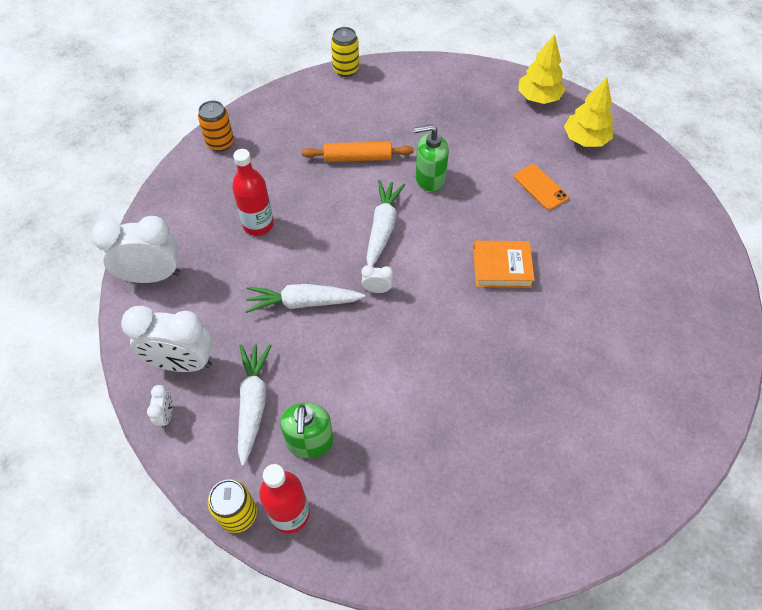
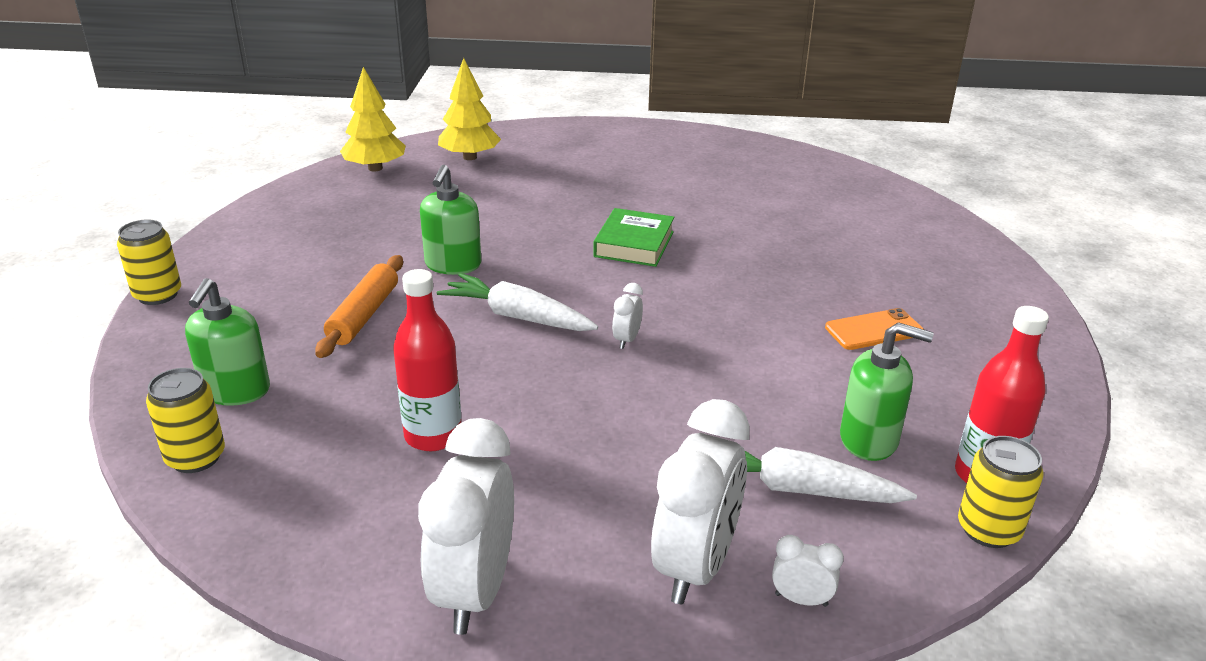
camera: 75 degrees left, 25 degrees down
(220, 143) = (195, 457): orange can -> yellow can
(273, 135) = (235, 391): none -> green soap dispenser
(303, 302) = (621, 410): white carrot -> none
(502, 267) = (634, 244): orange book -> green book
(540, 187) = (523, 196): orange phone -> orange phone (874, 330)

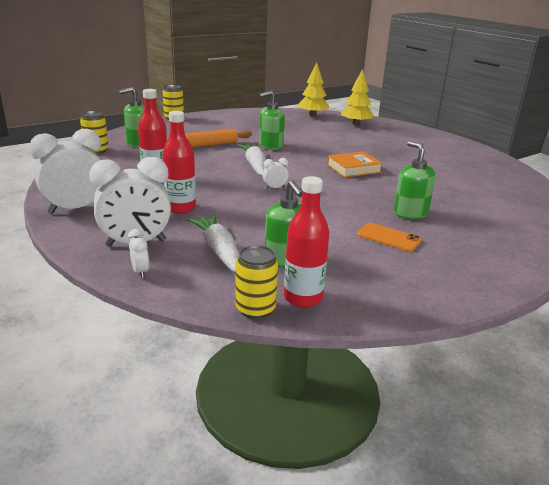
camera: 50 degrees right, 5 degrees down
(604, 463) = (181, 208): none -> red bottle
(634, 244) = (353, 168): green book -> orange book
(820, 279) = (410, 213): none -> green soap dispenser

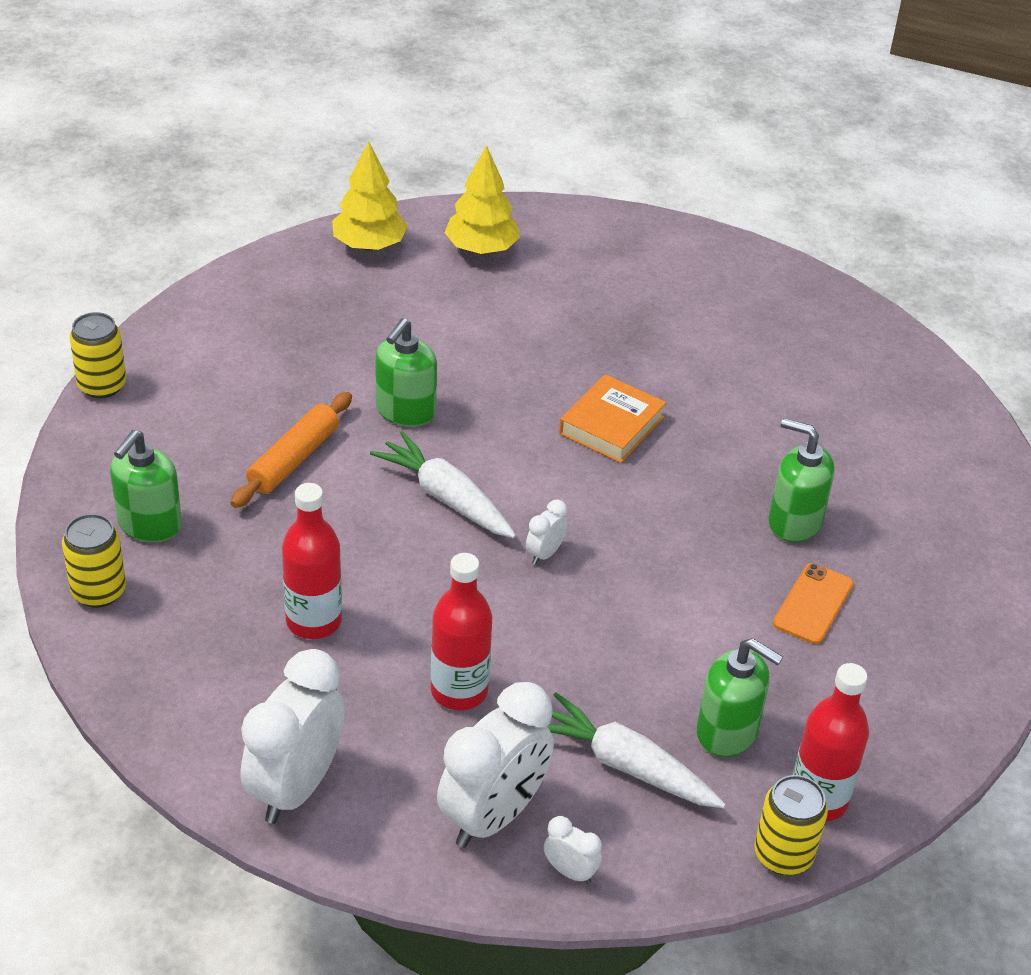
camera: 35 degrees left, 15 degrees up
(388, 237) = (813, 604): orange phone -> orange phone turned 60 degrees counterclockwise

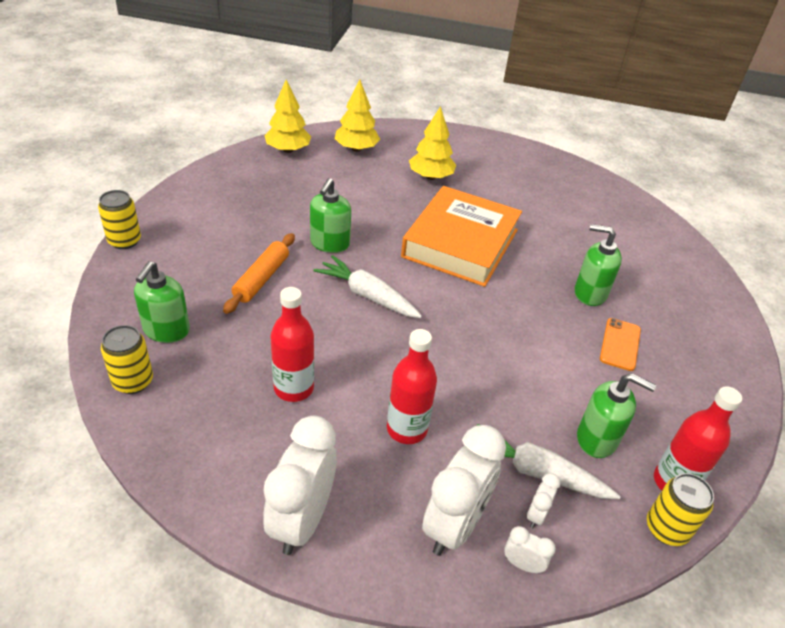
camera: 10 degrees left, 0 degrees up
(545, 554) = (441, 327): white clock -> white clock (536, 515)
(593, 307) = (430, 177): none -> yellow tree
(612, 425) = (461, 243): orange book -> orange book, size x1.90

